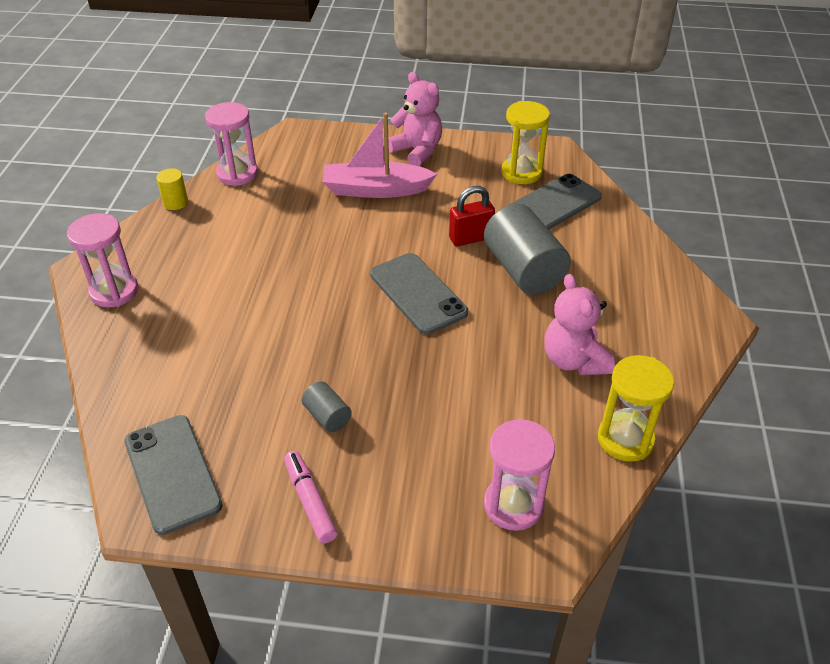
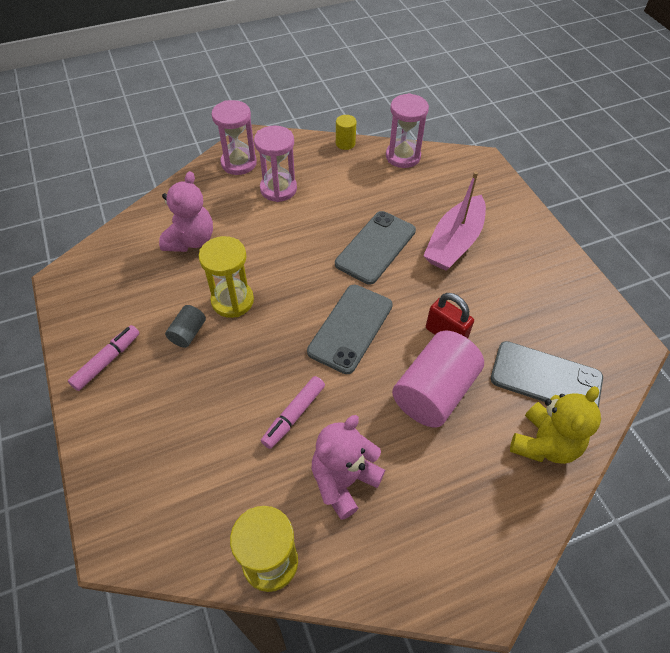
camera: 60 degrees right, 10 degrees up
(172, 473) = (100, 276): grey phone -> grey phone (375, 247)
(375, 190) = (454, 242): pink boat -> pink boat turned 120 degrees counterclockwise
(417, 151) = (530, 245): pink teddy bear -> pink teddy bear (191, 240)
(486, 368) = (294, 415): none -> pink marker
(513, 505) = (157, 497): pink hourglass -> pink hourglass (278, 189)
(521, 172) = (571, 333): yellow hourglass -> yellow hourglass (232, 301)
(523, 270) = (434, 392): grey cylinder -> pink cylinder
(609, 232) = (544, 443): none -> yellow teddy bear

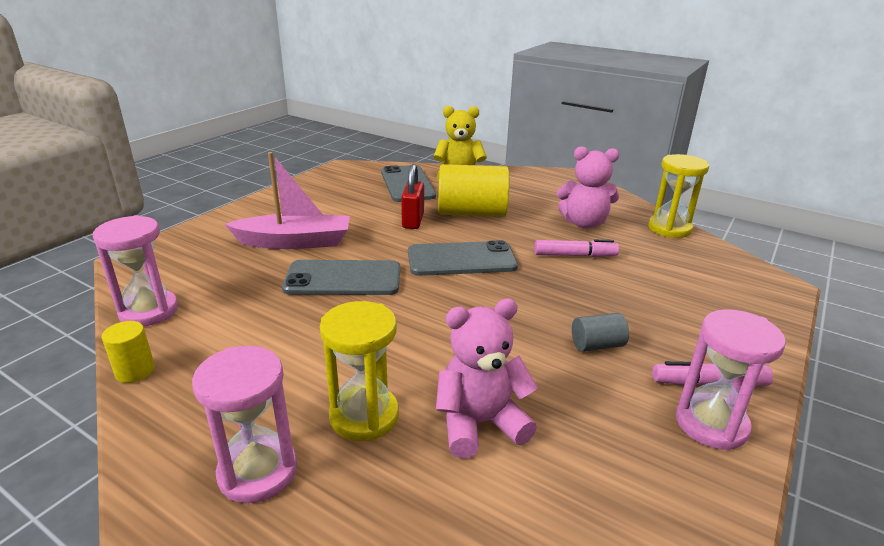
camera: 125 degrees left, 25 degrees down
(232, 301) = (521, 336): yellow hourglass -> yellow hourglass (364, 416)
(278, 189) = (296, 390): pink hourglass -> pink hourglass (711, 424)
(434, 392) = (472, 213): pink cylinder -> yellow cylinder

